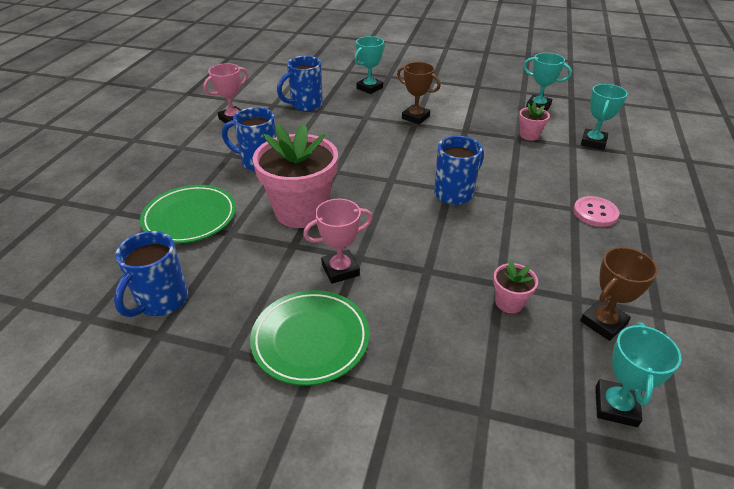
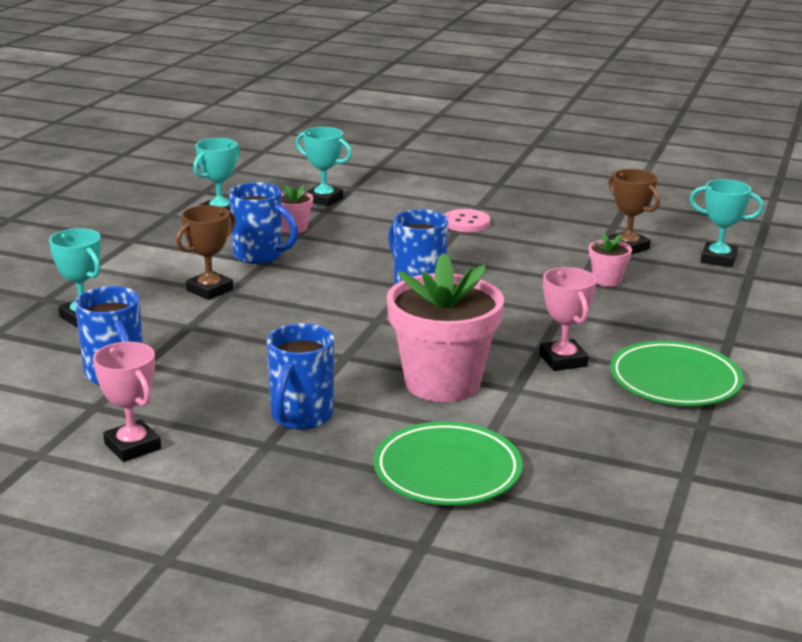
camera: 85 degrees left, 15 degrees down
(161, 301) = (629, 478): blue mug -> blue mug (260, 255)

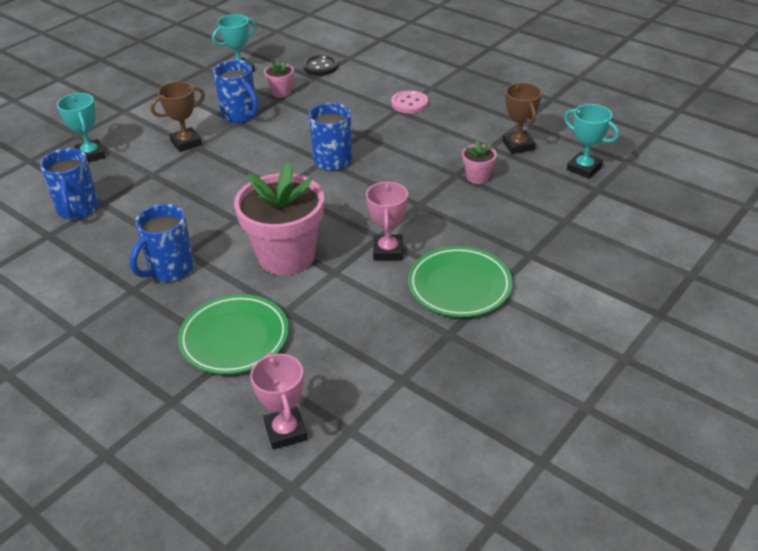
camera: 20 degrees right, 15 degrees up
(132, 446) = (49, 274): pink trophy -> pink trophy (285, 431)
(324, 199) = (320, 67): turquoise trophy -> black button

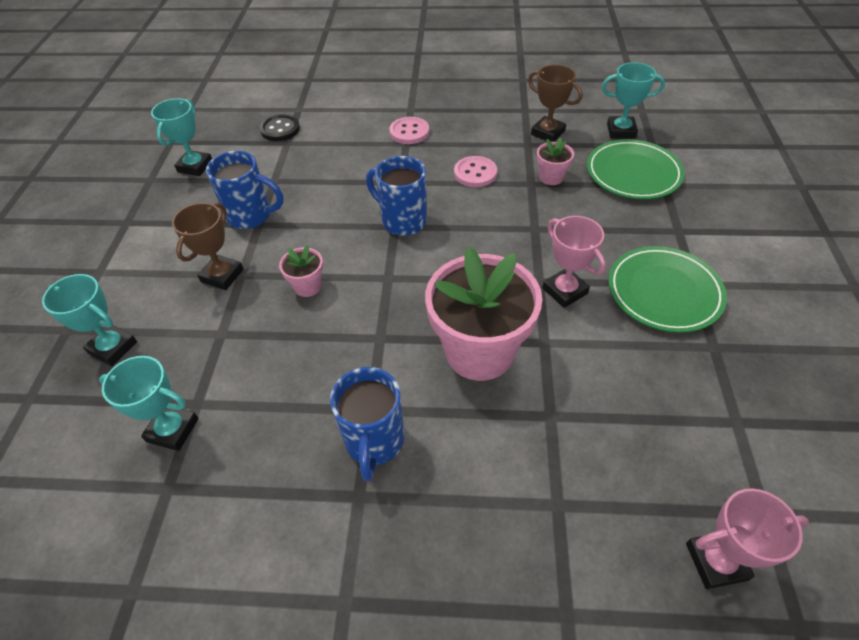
camera: 35 degrees left, 10 degrees up
(78, 210) = (172, 430): blue mug -> turquoise trophy
(234, 338) = (538, 483): green plate -> green plate (633, 173)
(281, 92) = (268, 172): pink flower pot -> pink flower pot (307, 286)
(285, 431) = (716, 561): pink trophy -> pink trophy turned 45 degrees counterclockwise
(422, 150) = (475, 173): none -> pink button

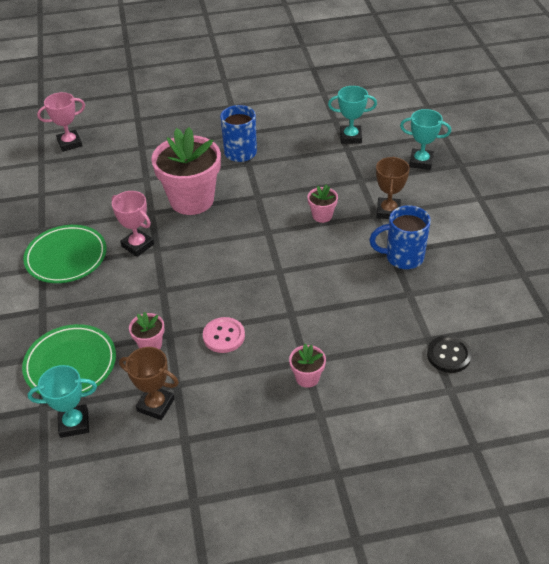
camera: 165 degrees right, 5 degrees down
(195, 166) = (495, 294): turquoise trophy -> none
(402, 221) = (274, 276): blue mug -> none
(409, 132) = (307, 377): pink button -> pink flower pot

